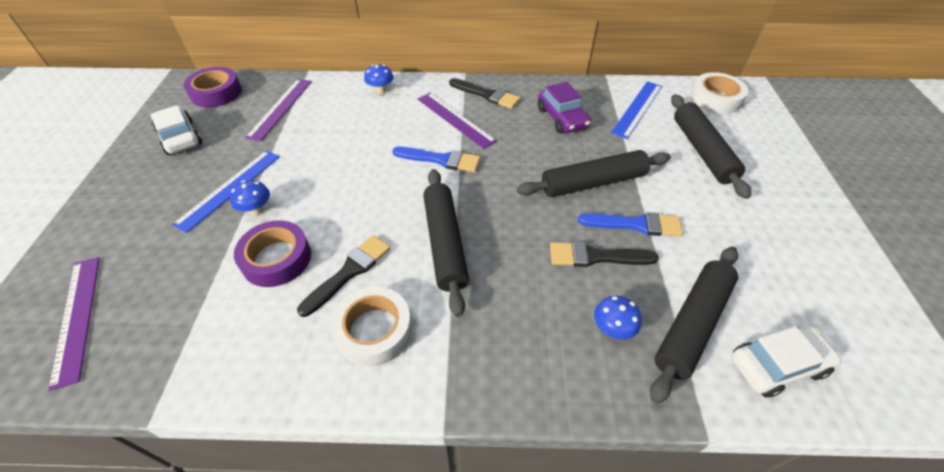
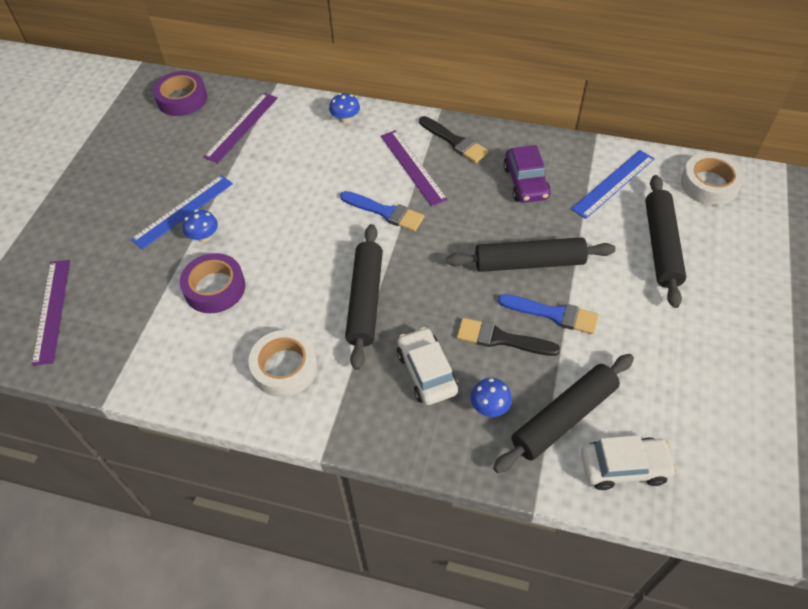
camera: 15 degrees right, 5 degrees up
(180, 137) = (144, 147): white car -> white car (426, 372)
(349, 272) = (274, 312): black brush -> none

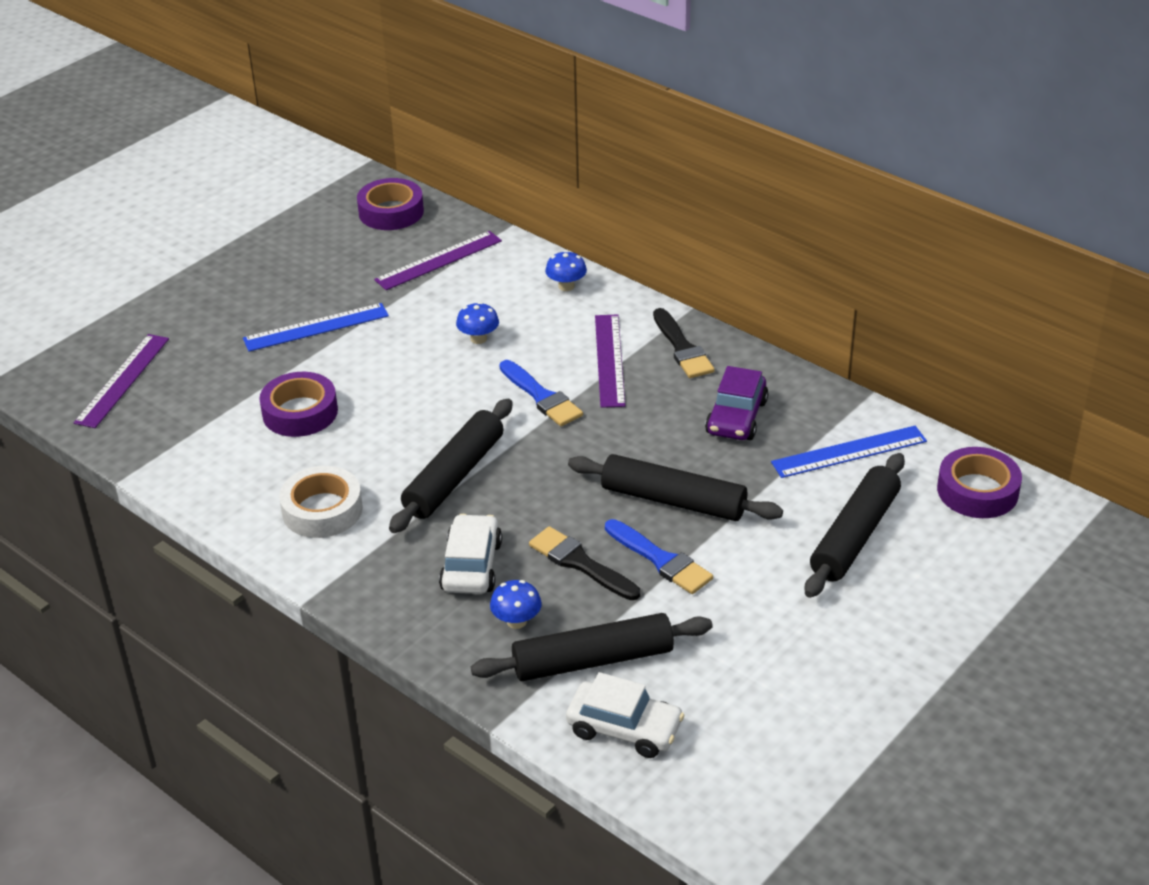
camera: 25 degrees right, 15 degrees down
(204, 237) = (321, 359): blue mushroom -> blue mushroom (478, 339)
(709, 184) = (977, 491): white tape -> purple tape

